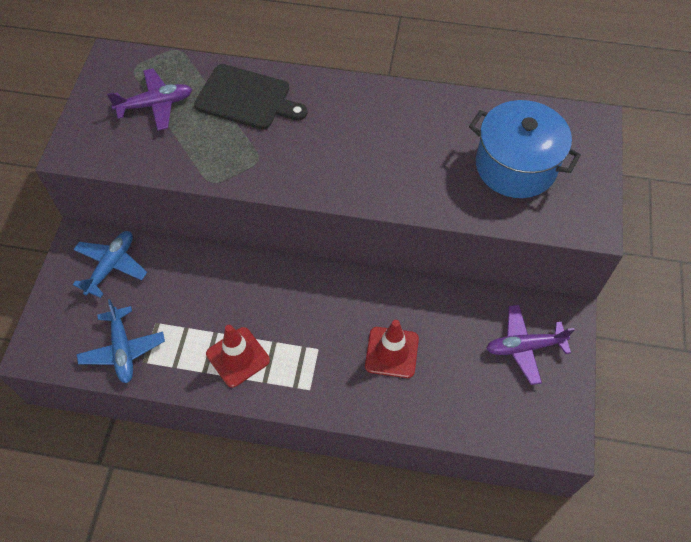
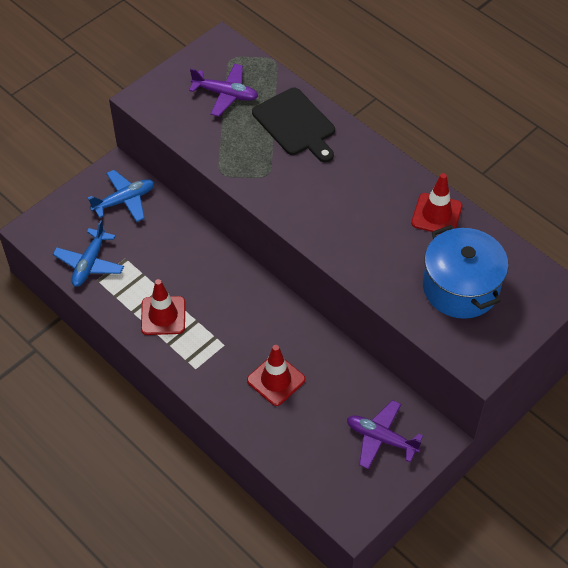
camera: 35 degrees right, 5 degrees down
(440, 113) = (436, 214): none -> red traffic cone

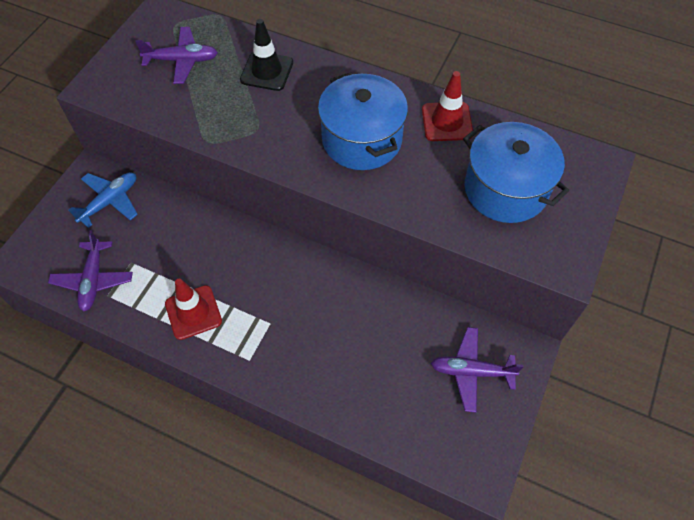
camera: 20 degrees left, 5 degrees up
(89, 263) = (93, 280): blue plane -> purple plane
(276, 380) = (339, 344): red traffic cone -> none
(296, 124) = (267, 71): black cutting board -> black traffic cone
(354, 209) = (362, 139): none -> blue pot

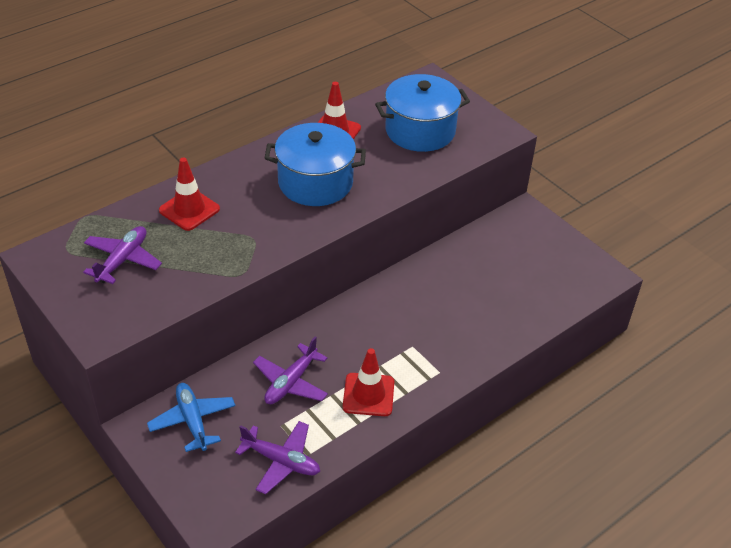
camera: 65 degrees left, 15 degrees down
(267, 71) = (189, 210): black traffic cone -> red traffic cone
(471, 371) = (525, 246): purple plane -> purple plane (291, 382)

